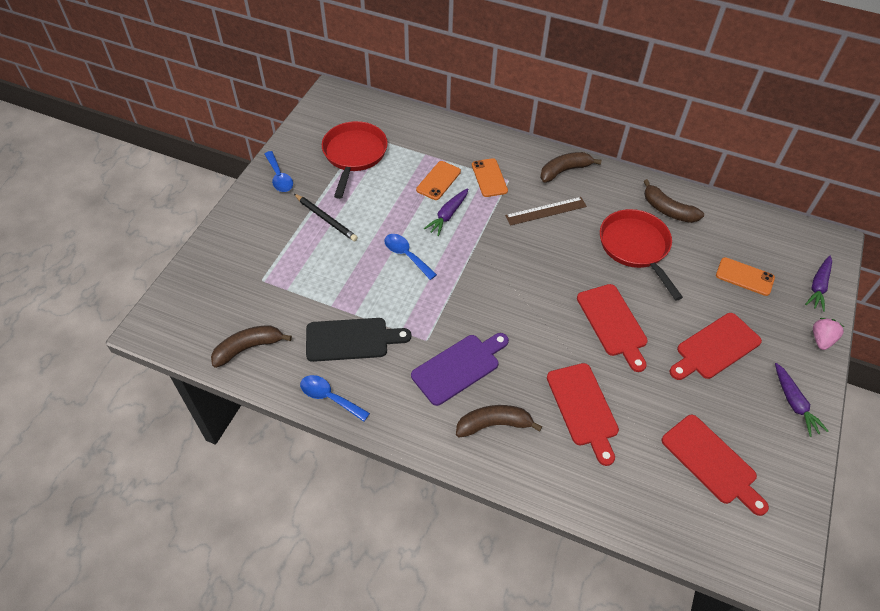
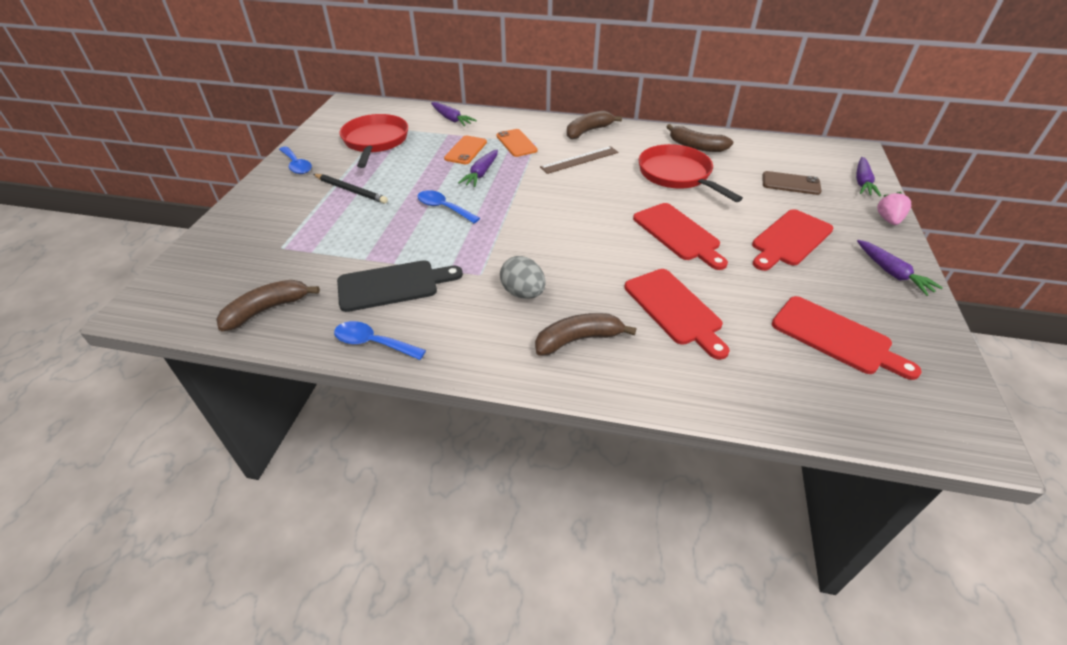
camera: 10 degrees left, 10 degrees down
(431, 132) = (451, 119): none -> purple carrot
(458, 367) = (523, 293): purple cutting board -> grey egg
(744, 276) = (790, 183): orange phone -> brown phone

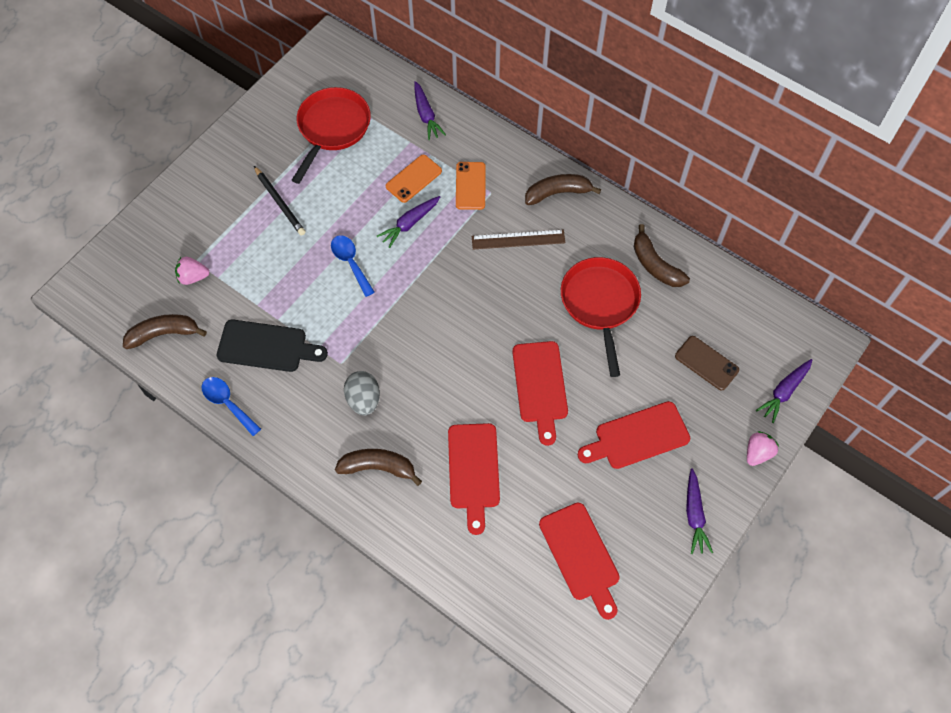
camera: 25 degrees right, 20 degrees up
(283, 259) = (193, 277): none -> pink strawberry
(297, 165) = (245, 142): blue spoon -> none

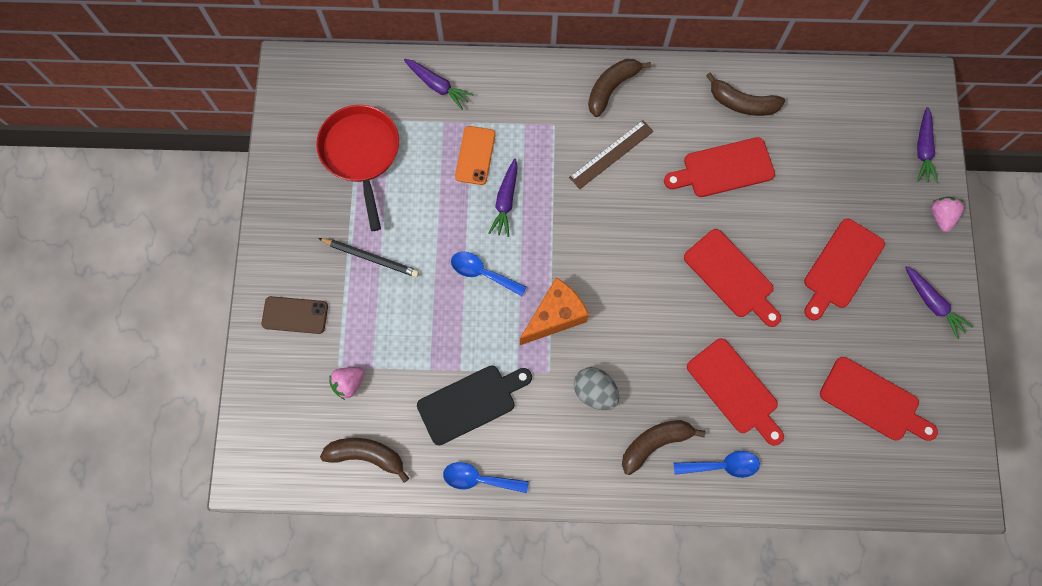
camera: 35 degrees left, 10 degrees up
(164, 334) = (367, 455): brown banana -> brown banana turned 60 degrees clockwise
(378, 327) = (555, 316): none -> orange cheese
(417, 519) = (722, 465): none -> blue spoon
(470, 186) = (531, 130): orange phone -> none
(600, 304) = (724, 169): red pan -> red cutting board
(706, 363) = (846, 165): brown phone -> brown phone (295, 315)

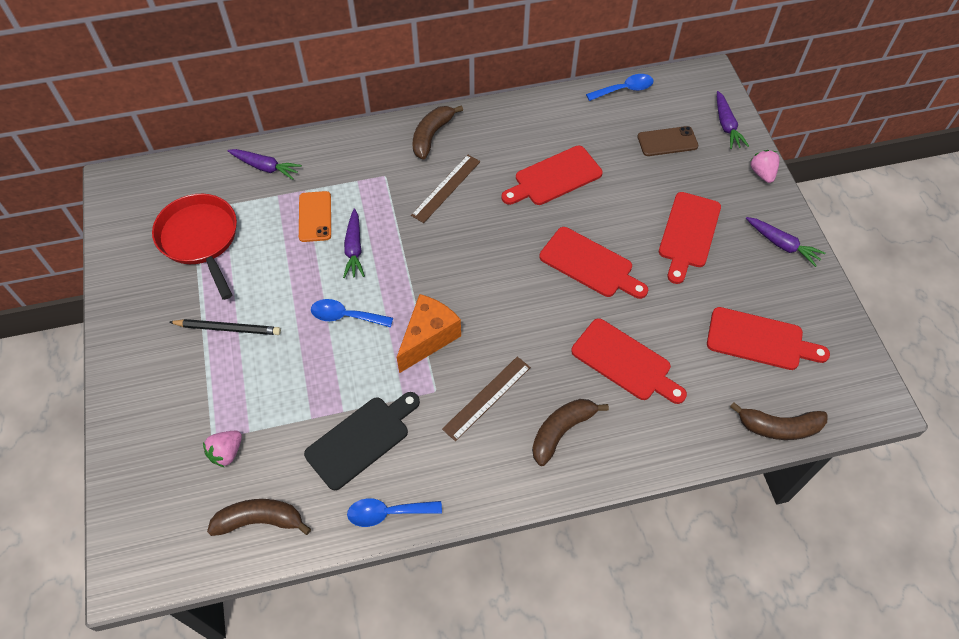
camera: 15 degrees left, 15 degrees down
(295, 315) = (156, 400): brown phone -> brown phone (667, 141)
(594, 392) = (487, 398): grey egg -> brown ruler
(722, 465) = (635, 435): blue spoon -> blue spoon (624, 89)
(742, 103) = (554, 123): brown banana -> brown banana (778, 427)

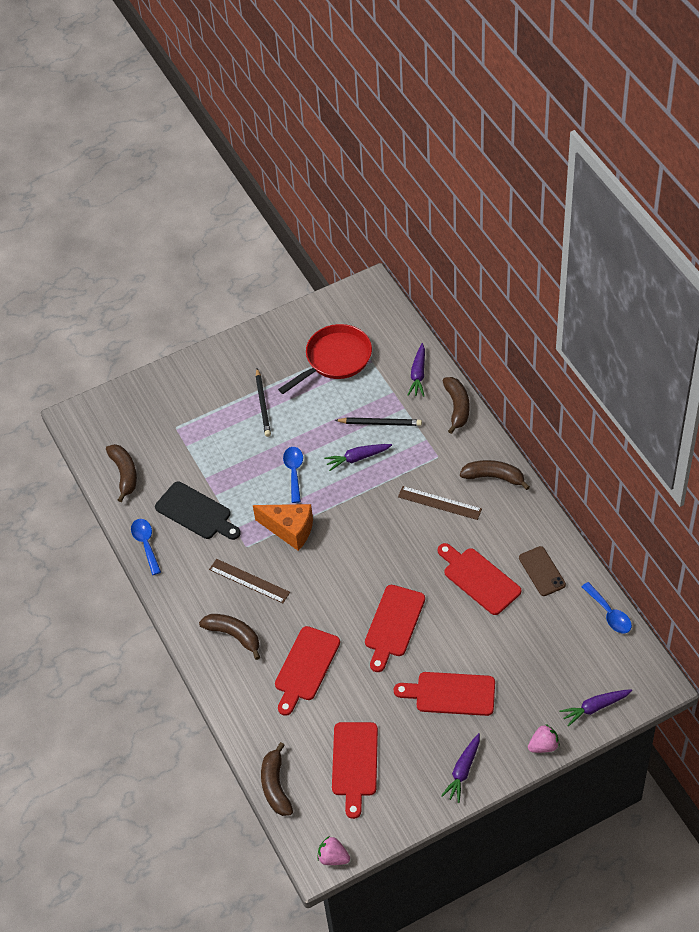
camera: 80 degrees right, 5 degrees down
(226, 452) = (167, 439): pink strawberry -> pink strawberry (333, 857)
(315, 216) = (380, 423): orange phone -> black pencil
(327, 144) = (457, 407): none -> brown banana
(667, 141) = (555, 660): brown phone -> brown phone (542, 571)

